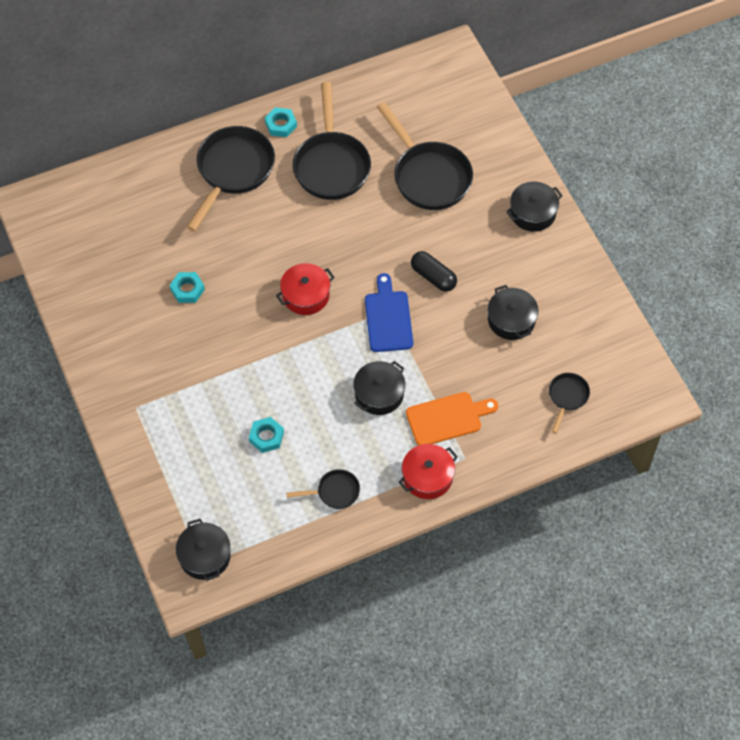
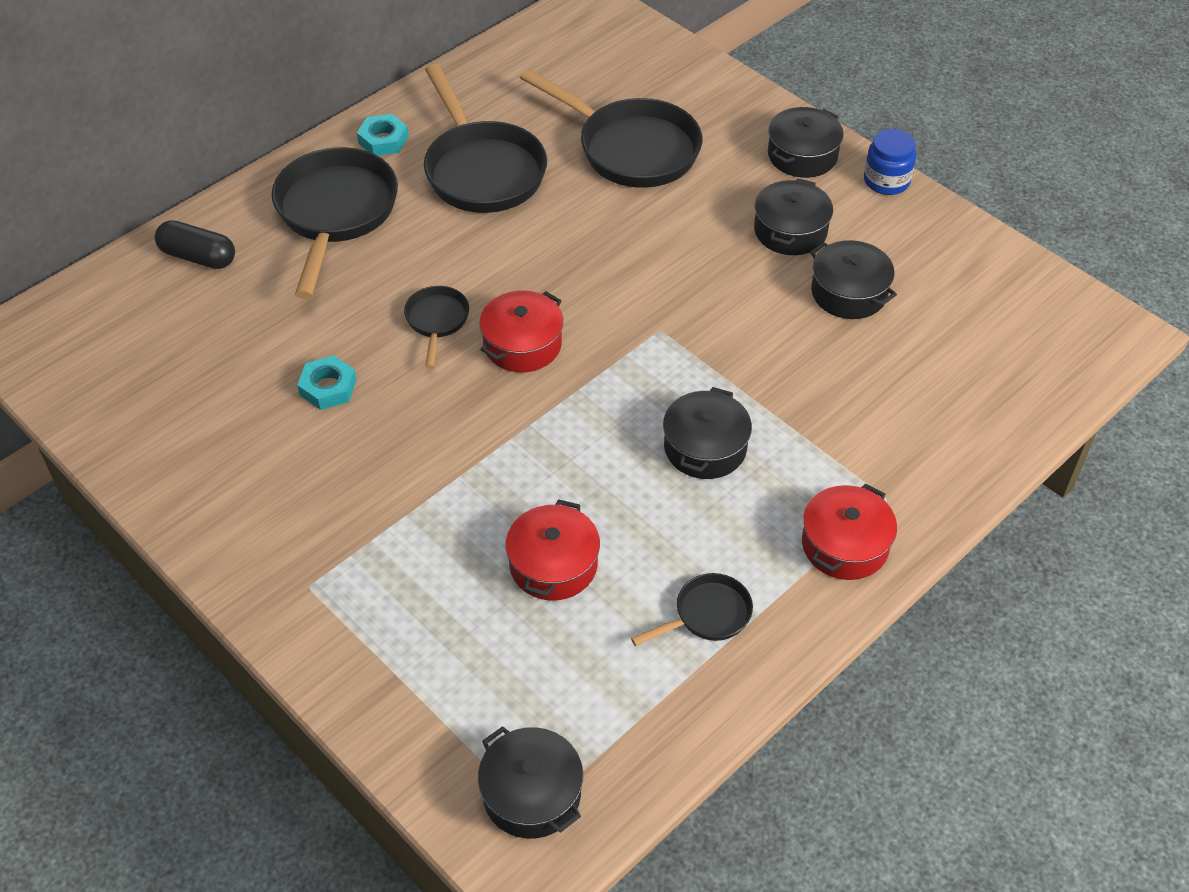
camera: 20 degrees left, 10 degrees down
(266, 437) = (553, 564): turquoise nut -> red pot
(388, 318) = (665, 340): blue cutting board -> none
(433, 277) = (704, 269): black capsule -> black capsule (198, 257)
(447, 418) = (829, 451): orange cutting board -> none
(498, 266) = (790, 231): none -> black pot
(567, 397) = (989, 370): black pan -> black pan (437, 321)
(576, 248) = (886, 181): none -> blue jar

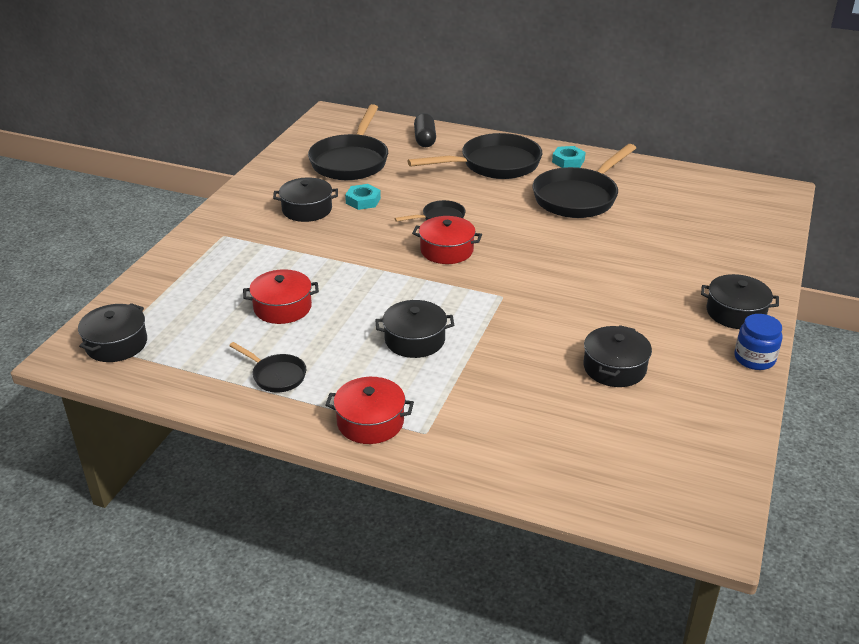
camera: 65 degrees right, 15 degrees down
(631, 148) = (658, 242): black pan -> black pan (351, 161)
(790, 231) = (650, 326): black pot -> black pot (307, 210)

